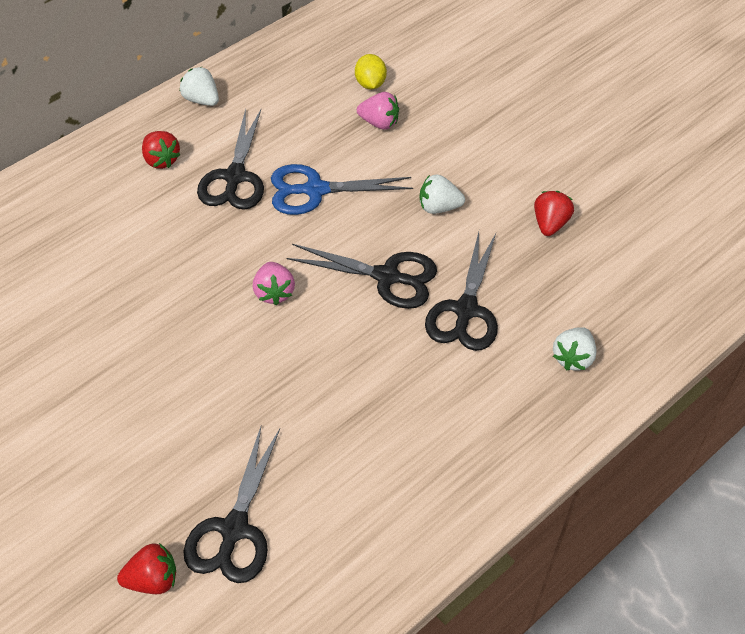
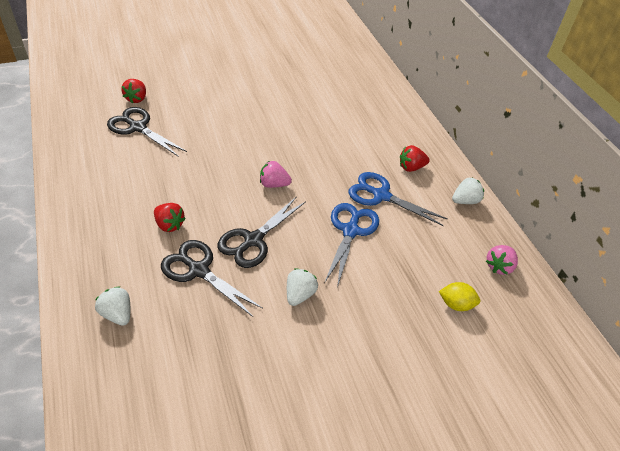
camera: 110 degrees right, 5 degrees down
(235, 177) = (381, 195): black scissors -> blue scissors
(379, 123) = (406, 293): pink strawberry -> pink strawberry (499, 266)
(550, 224) = (243, 362): red strawberry -> red strawberry (169, 225)

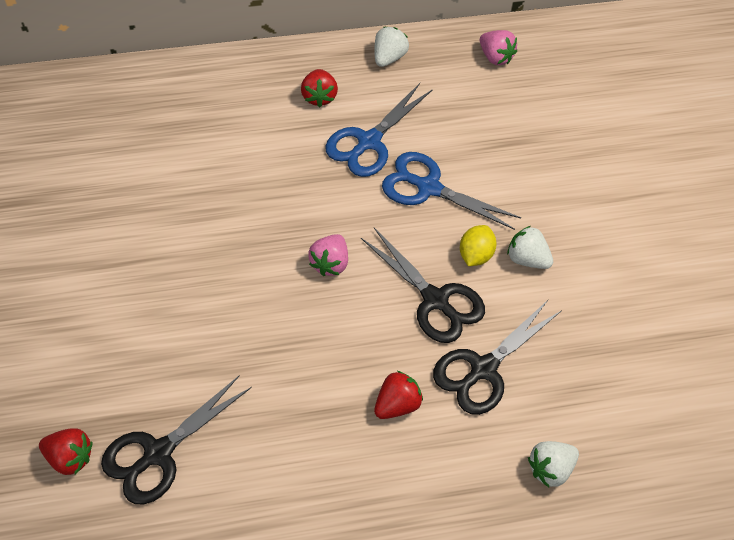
camera: 80 degrees left, 10 degrees up
(456, 304) = (546, 111): yellow lemon -> yellow lemon (475, 255)
(465, 201) = (389, 57): white strawberry -> white strawberry turned 45 degrees clockwise

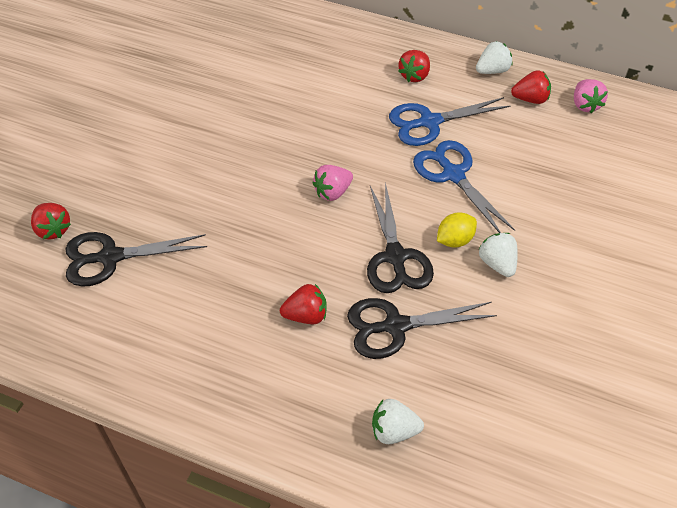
camera: 35 degrees right, 5 degrees down
(444, 73) = (530, 99): none -> red strawberry

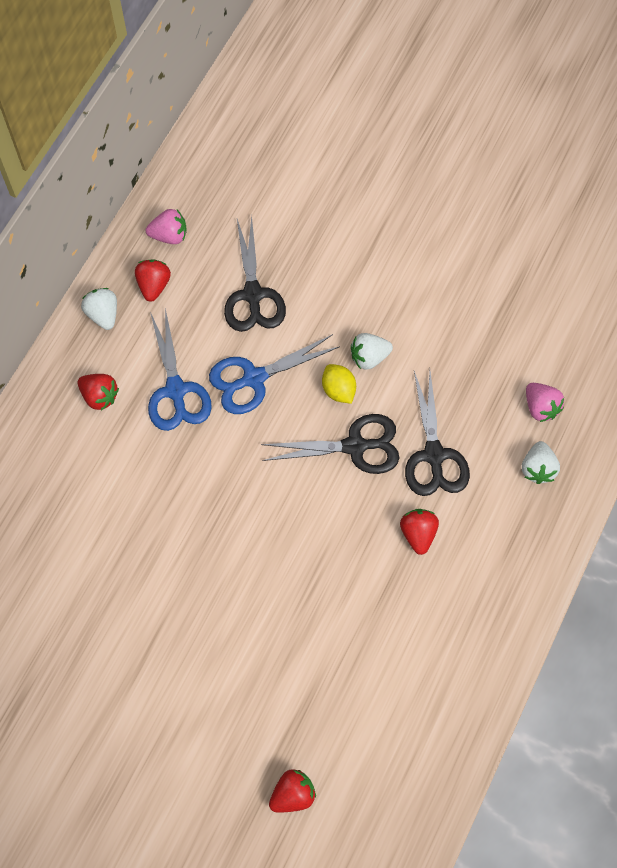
camera: 85 degrees left, 15 degrees up
(110, 257) = (335, 727): black scissors -> black scissors (253, 295)
(332, 192) = (266, 498): pink strawberry -> pink strawberry (540, 407)

